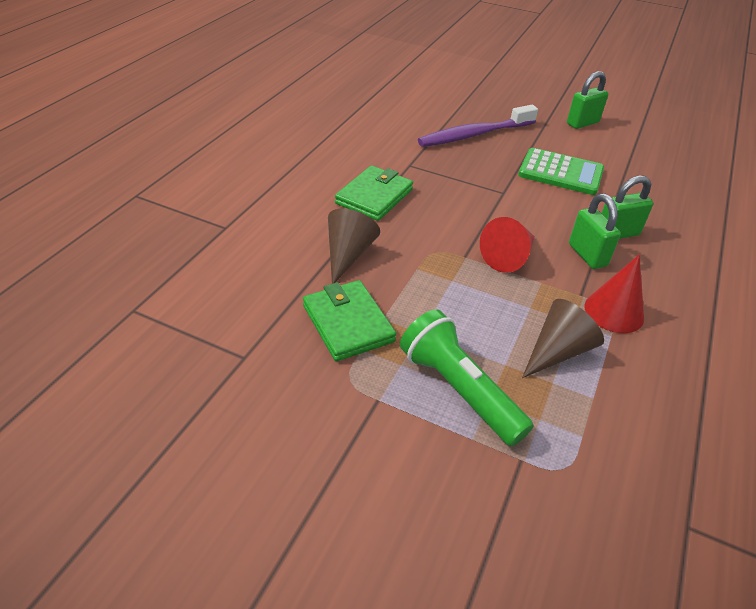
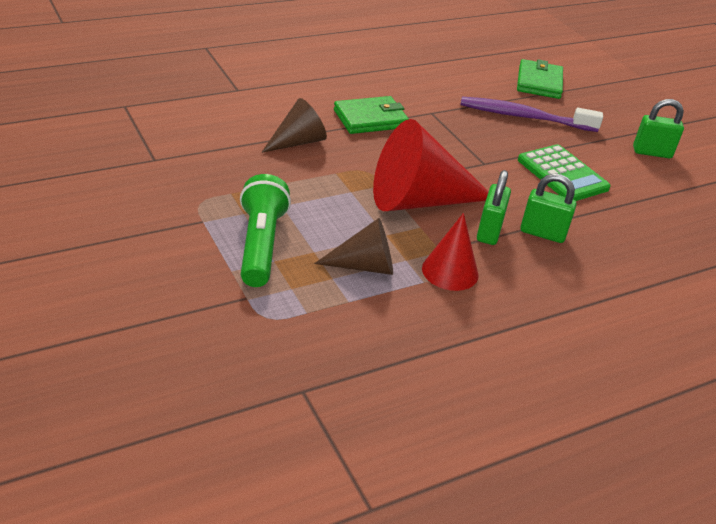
camera: 35 degrees right, 5 degrees down
(348, 323) = (241, 176): green wallet -> green wallet (539, 82)
(509, 257) = (419, 201): red cone -> red cone, size x1.78

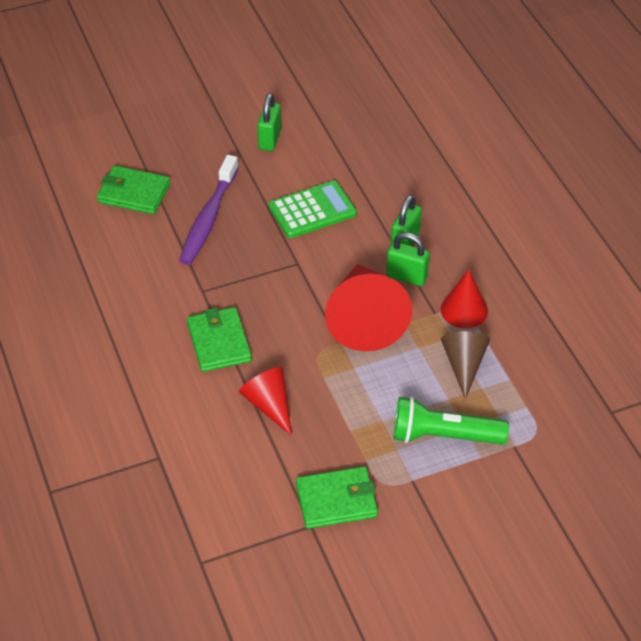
camera: 80 degrees left, 10 degrees up
(181, 174) = (336, 500): none -> green wallet
(297, 142) = (269, 405): brown cone -> red cone

